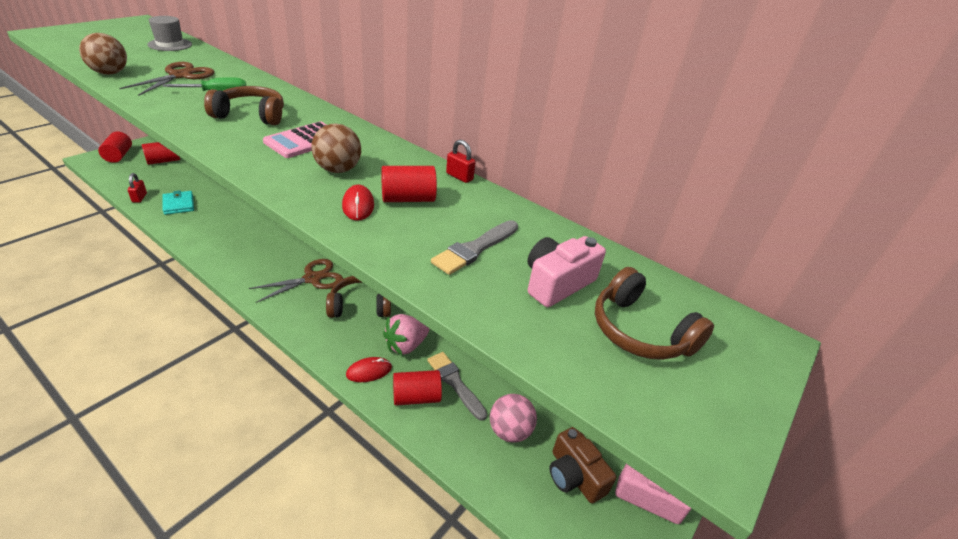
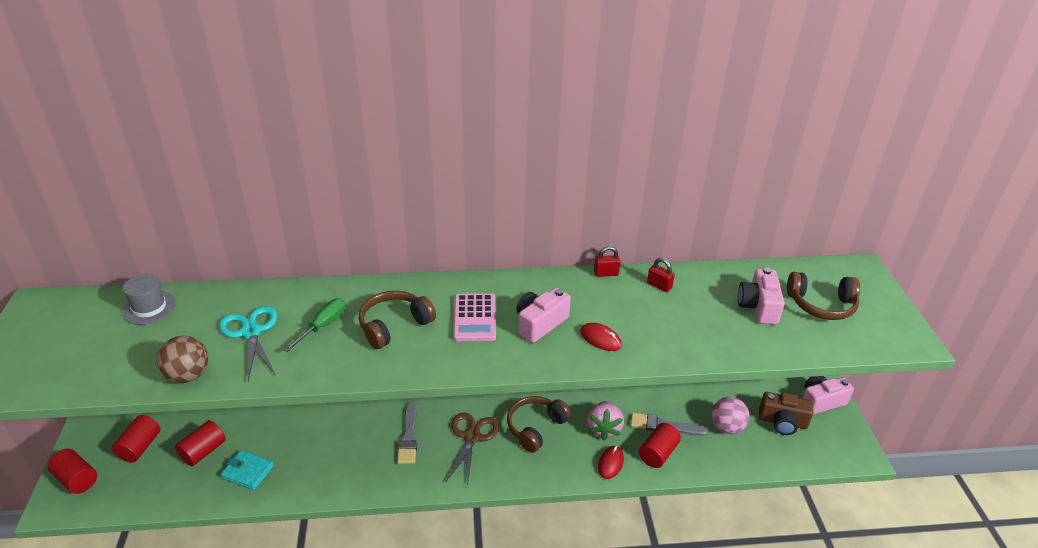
camera: 40 degrees left, 0 degrees up
(139, 198) = (196, 496): red padlock -> red padlock (659, 286)
(180, 76) = (251, 332): brown scissors -> turquoise scissors
(338, 170) = (540, 323): brown ball -> pink camera
(408, 199) = (613, 312): red cylinder -> red cylinder (203, 451)
(475, 249) = (698, 317): grey brush -> grey brush (408, 436)

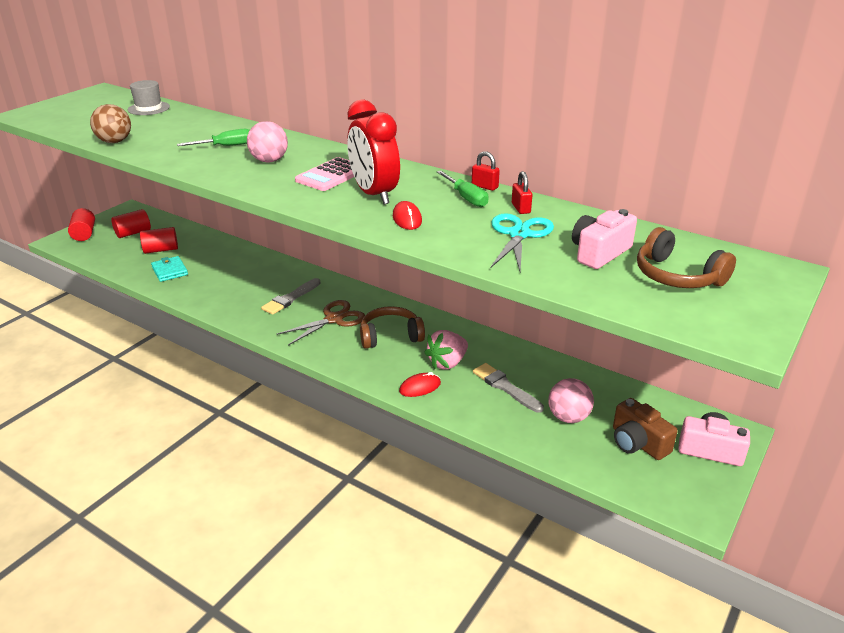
camera: 40 degrees right, 5 degrees down
(251, 332) = (180, 135): turquoise scissors -> turquoise scissors (519, 234)
(394, 325) = (269, 161): brown headphones -> pink ball
(540, 323) = (374, 194): pink camera -> red clock
(610, 293) = (466, 198): none -> green screwdriver
(658, 453) = (472, 402): red cylinder -> none

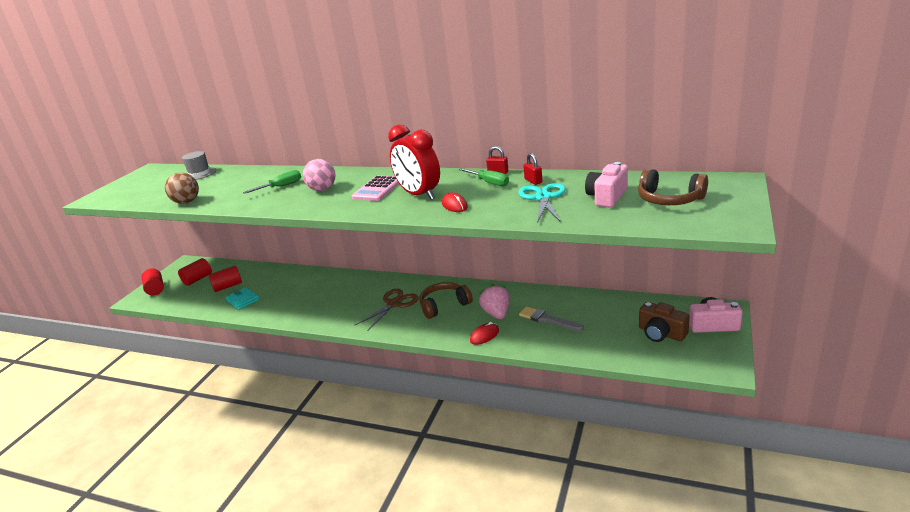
camera: 10 degrees left, 5 degrees down
(290, 298) = (352, 297): grey brush -> none
(447, 363) = (496, 314): pink strawberry -> pink strawberry turned 135 degrees clockwise
(568, 417) = (604, 329): pink ball -> none

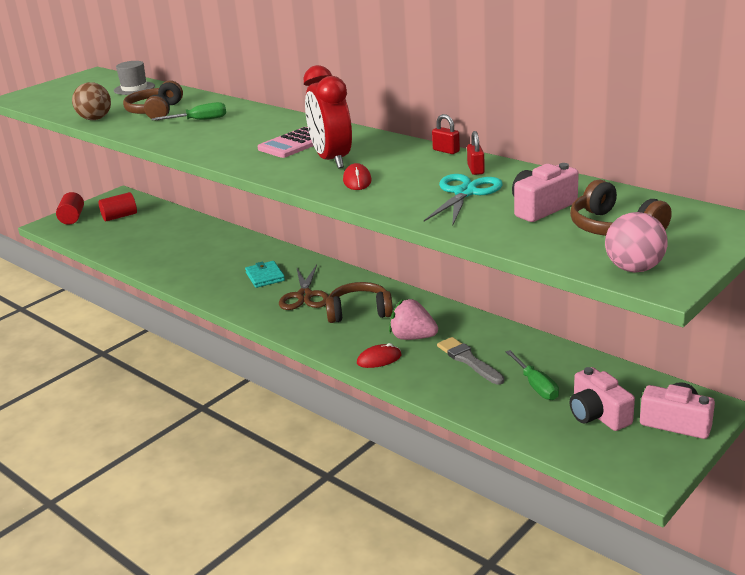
camera: 20 degrees right, 0 degrees up
(228, 286) = (144, 232): red cylinder -> none
(236, 187) = (155, 112): none -> brown headphones
(243, 300) = (149, 251): turquoise wallet -> turquoise wallet (265, 276)
(322, 189) = (238, 132): pink ball -> pink ball (634, 269)
(394, 304) = (304, 296): brown scissors -> brown scissors turned 120 degrees clockwise
(489, 183) = (423, 161): green screwdriver -> green screwdriver (536, 386)
(496, 314) = (413, 337): pink strawberry -> pink strawberry turned 75 degrees counterclockwise
(661, 333) = (597, 414): brown camera -> pink camera

